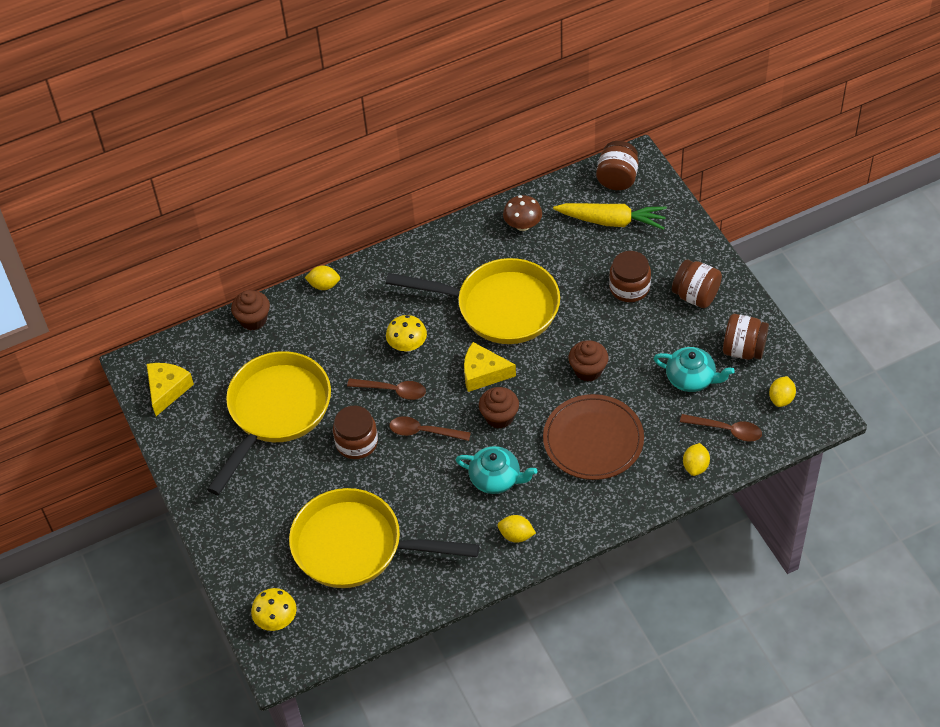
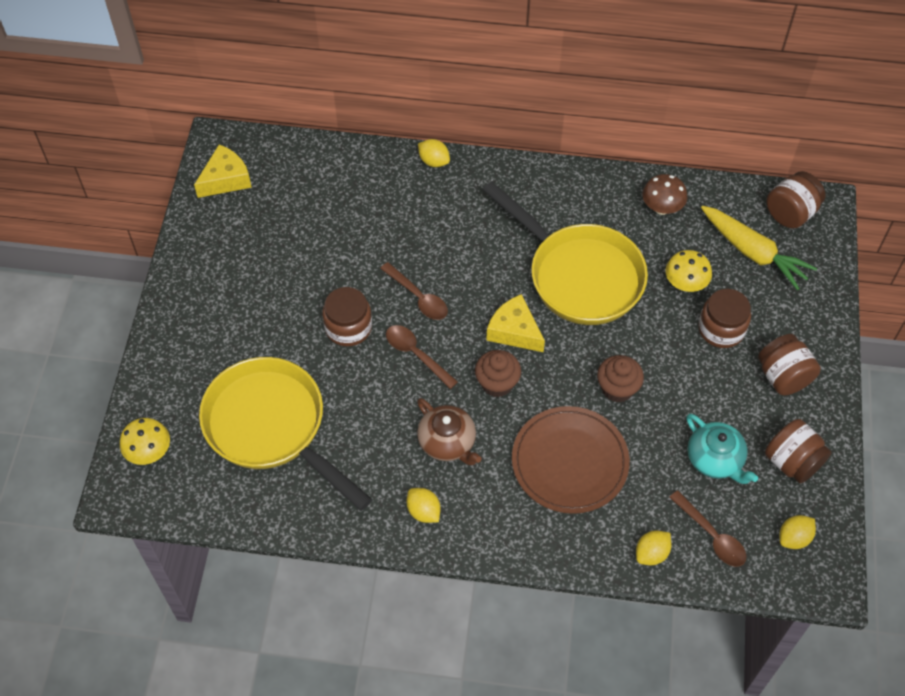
camera: 30 degrees right, 5 degrees up
(253, 319) = (347, 158): brown cupcake -> none
(276, 412) = (300, 255): yellow pan -> none
(407, 345) = (465, 262): yellow mushroom -> yellow mushroom (685, 284)
(496, 478) = (447, 442): turquoise teapot -> brown teapot

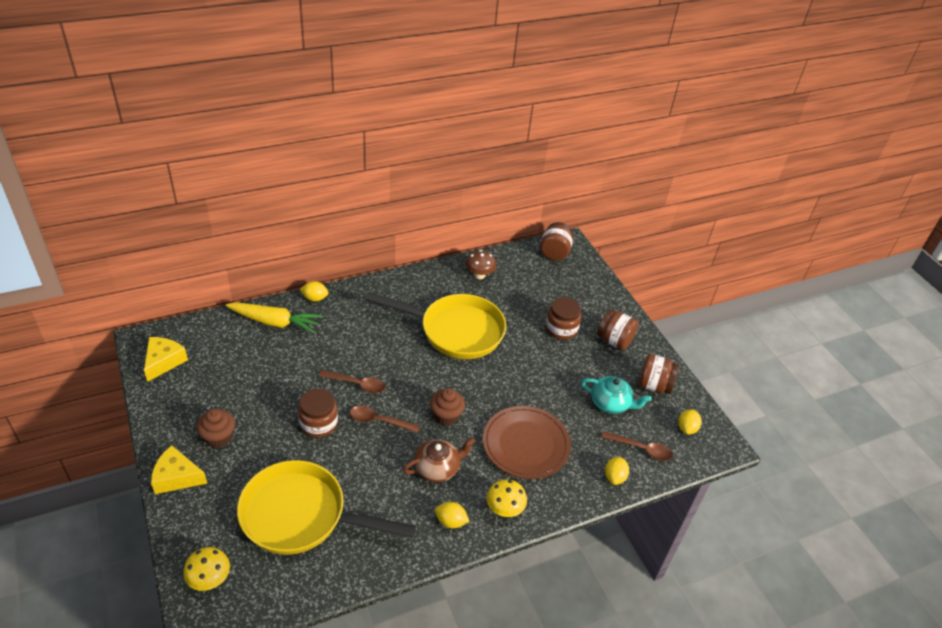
camera: 35 degrees left, 15 degrees down
(447, 442) = (437, 468): brown teapot -> brown teapot turned 45 degrees counterclockwise
(514, 331) = (436, 379): yellow cheese -> yellow cheese (176, 477)
(617, 388) = (524, 387): brown cupcake -> brown cupcake (218, 437)
(685, 284) = (523, 312): yellow mushroom -> yellow mushroom (504, 509)
(753, 252) = (549, 280): yellow carrot -> yellow carrot (275, 322)

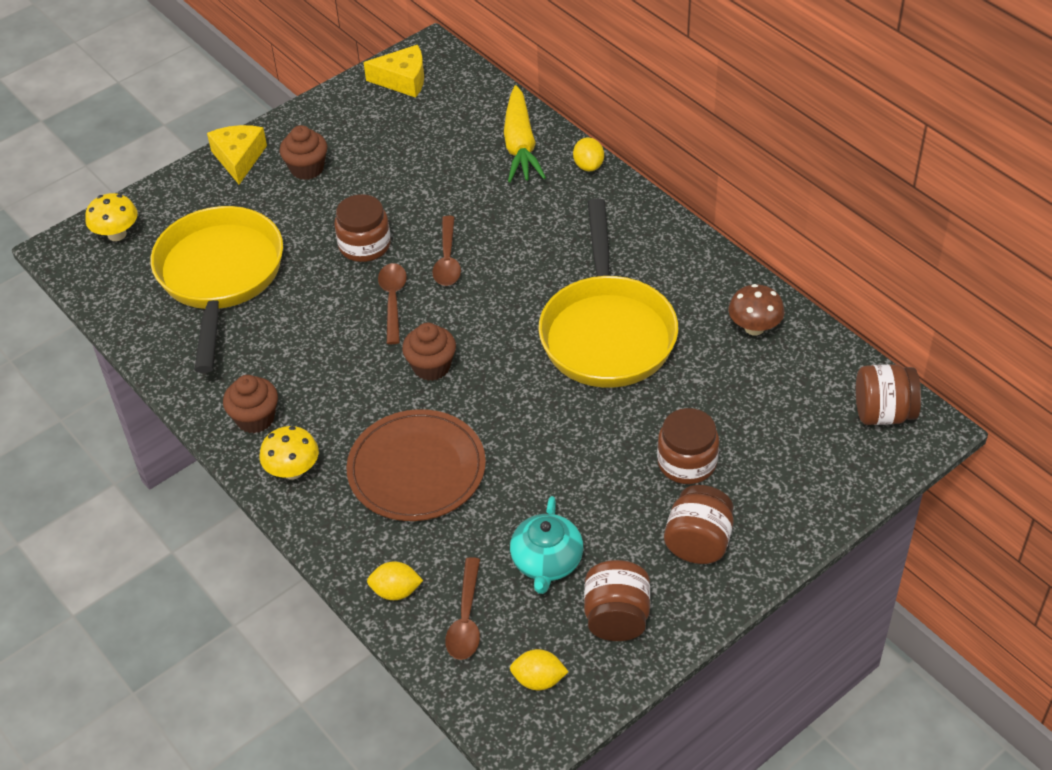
camera: 80 degrees right, 5 degrees up
(437, 468) = (336, 382): brown teapot -> none
(451, 521) = (255, 418): yellow lemon -> brown cupcake

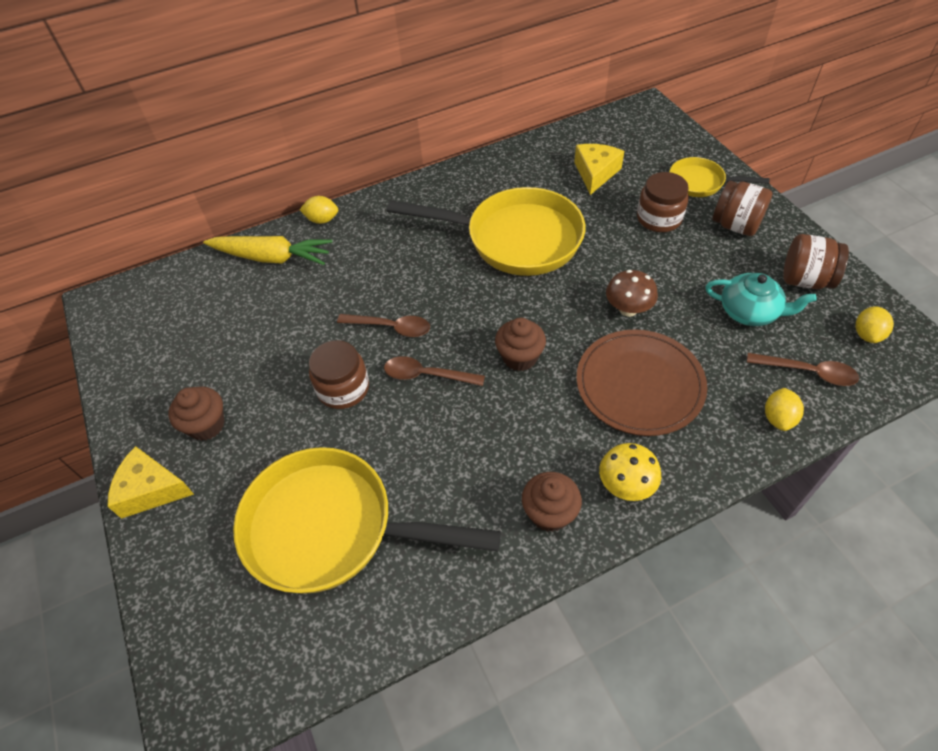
camera: 75 degrees left, 5 degrees up
(117, 234) = (205, 643): yellow mushroom -> none
(403, 80) = (128, 328): yellow cheese -> yellow cheese (595, 173)
(754, 328) = (536, 163): brown mushroom -> brown mushroom (628, 309)
(774, 501) = (700, 183): none -> yellow pan
(883, 413) = (631, 122): brown jar -> none

